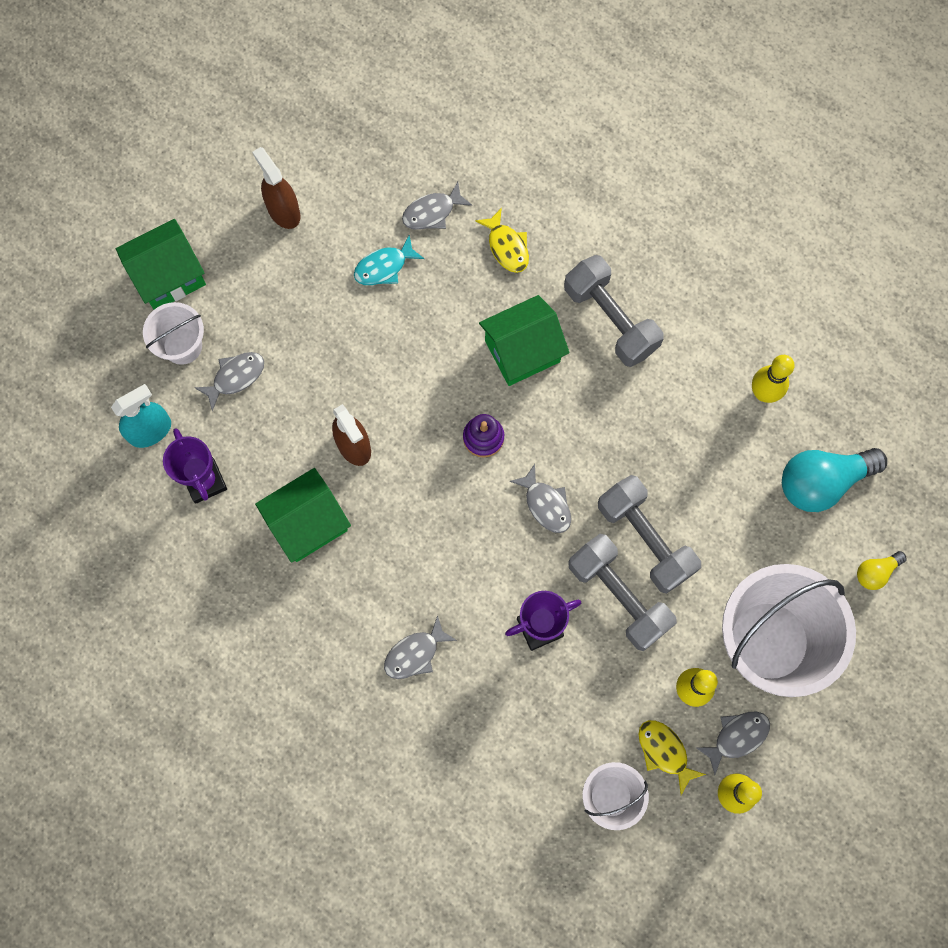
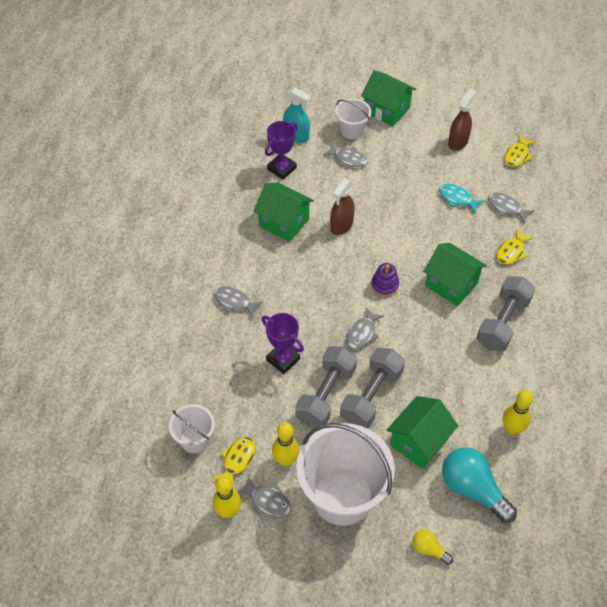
camera: 65 degrees right, 20 degrees down
(349, 146) = (517, 155): none -> yellow fish
(733, 512) = (419, 441): none -> green house

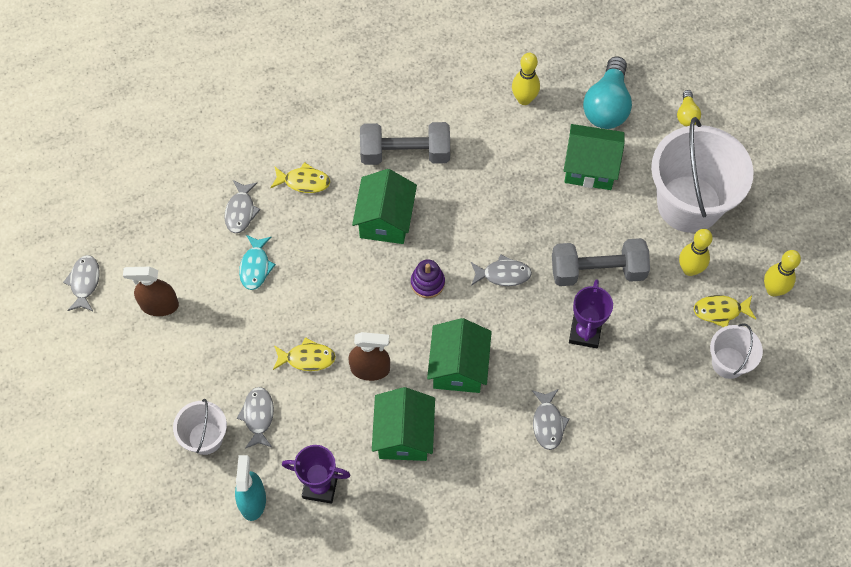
camera: 120 degrees left, 10 degrees up
(268, 501) = (739, 262): grey fish -> grey fish (84, 282)
(371, 396) = (570, 230): grey dumbbell -> none
(387, 110) = (144, 414): green house -> green house (458, 367)
(517, 155) = (147, 232): yellow fish -> yellow fish (307, 358)

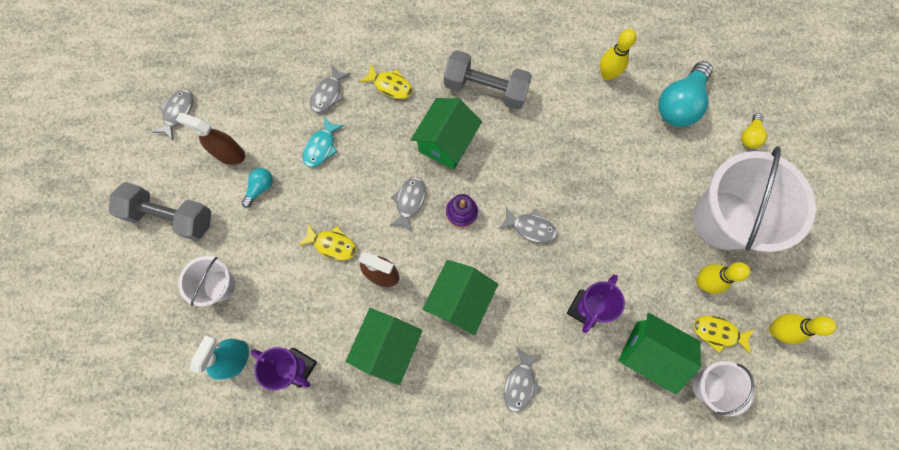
camera: 20 degrees right, 10 degrees up
(208, 328) = (260, 188): none -> turquoise light bulb
(258, 416) = (271, 282): grey fish -> grey fish (409, 202)
(590, 168) = (644, 156): green house -> green house (649, 353)
(597, 271) = (617, 254): grey dumbbell -> grey dumbbell (171, 216)

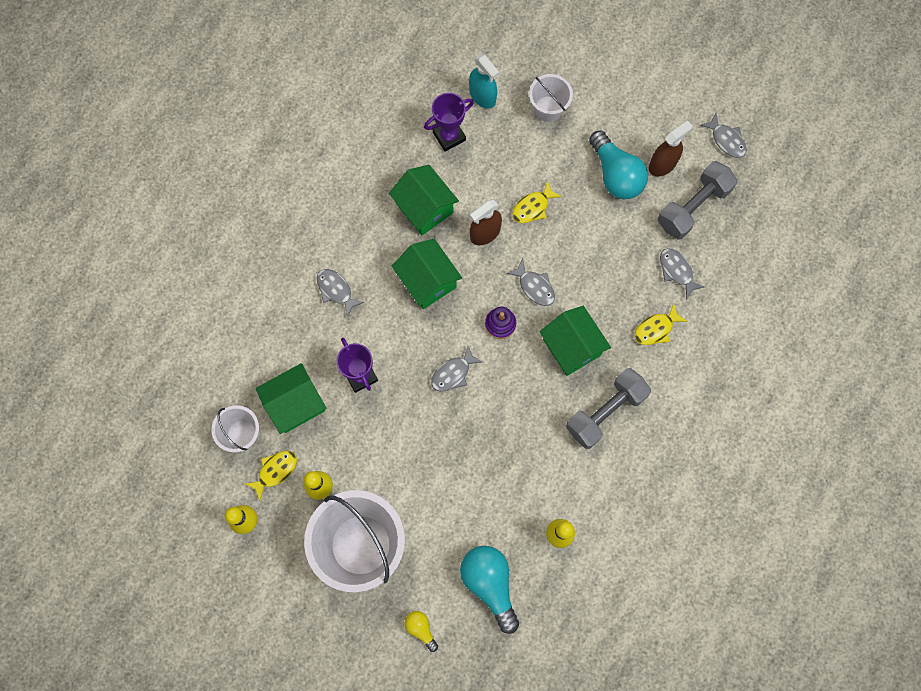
camera: 120 degrees right, 0 degrees up
(171, 216) = (629, 97): grey dumbbell -> grey dumbbell (693, 207)
(260, 188) = (616, 175): turquoise light bulb -> turquoise light bulb, size x2.02
(321, 147) = (627, 240): turquoise fish -> none

